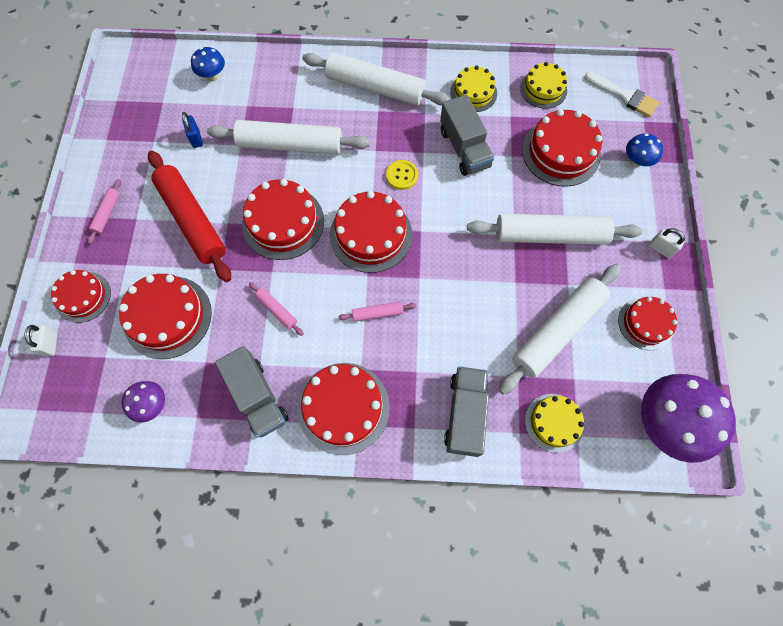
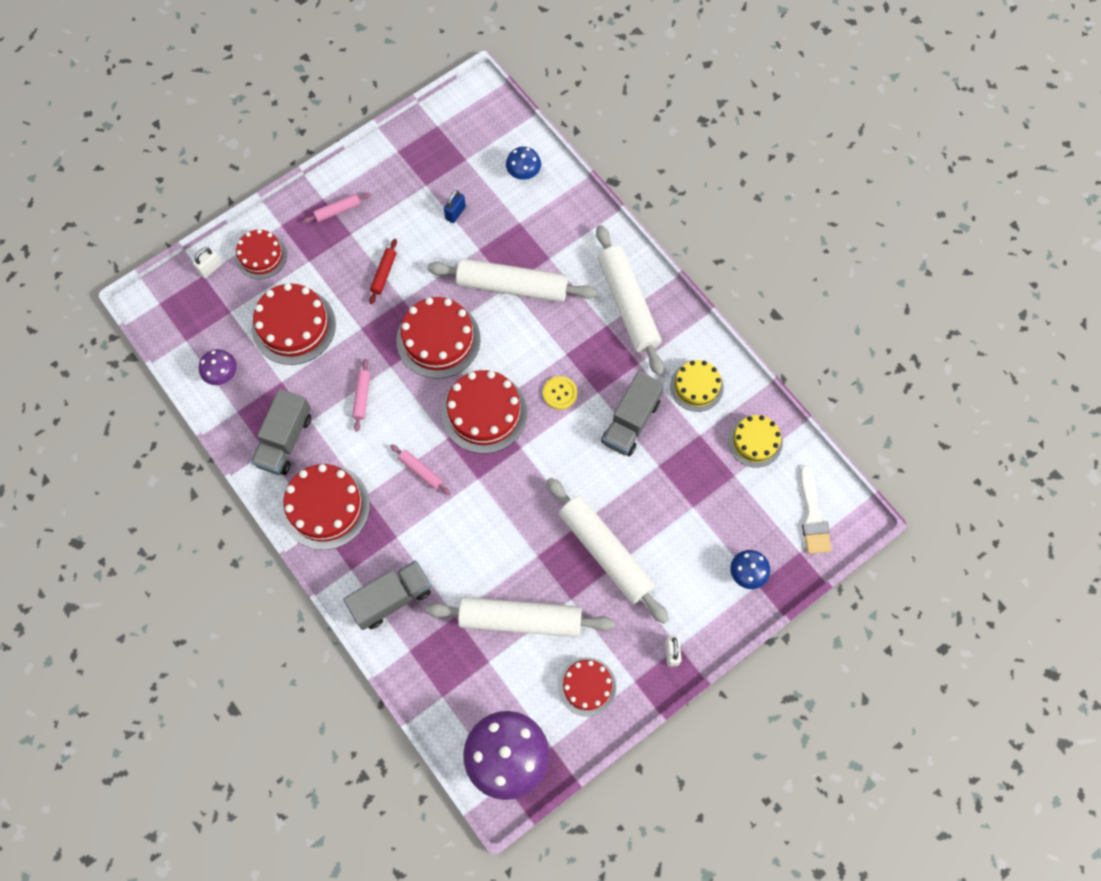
camera: 50 degrees right, 0 degrees up
(193, 220) = (384, 274): red rolling pin -> red rolling pin, size x0.44
(290, 145) = (512, 286): white rolling pin -> white rolling pin turned 45 degrees counterclockwise
(554, 422) = (438, 670): yellow cake -> none
(561, 152) = (699, 503): red cake -> none

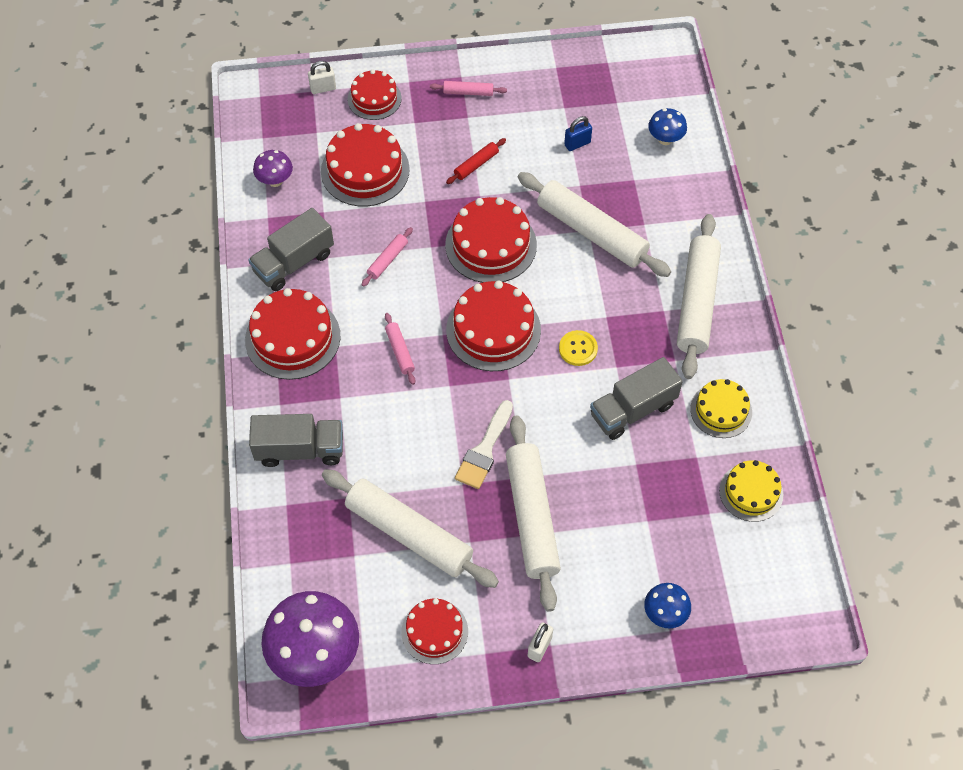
camera: 30 degrees right, 10 degrees down
(812, 516) = (769, 595): white brush -> white brush (484, 450)

